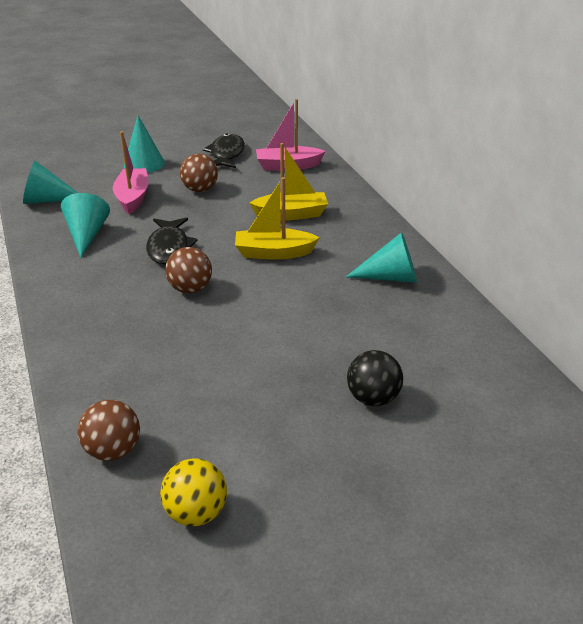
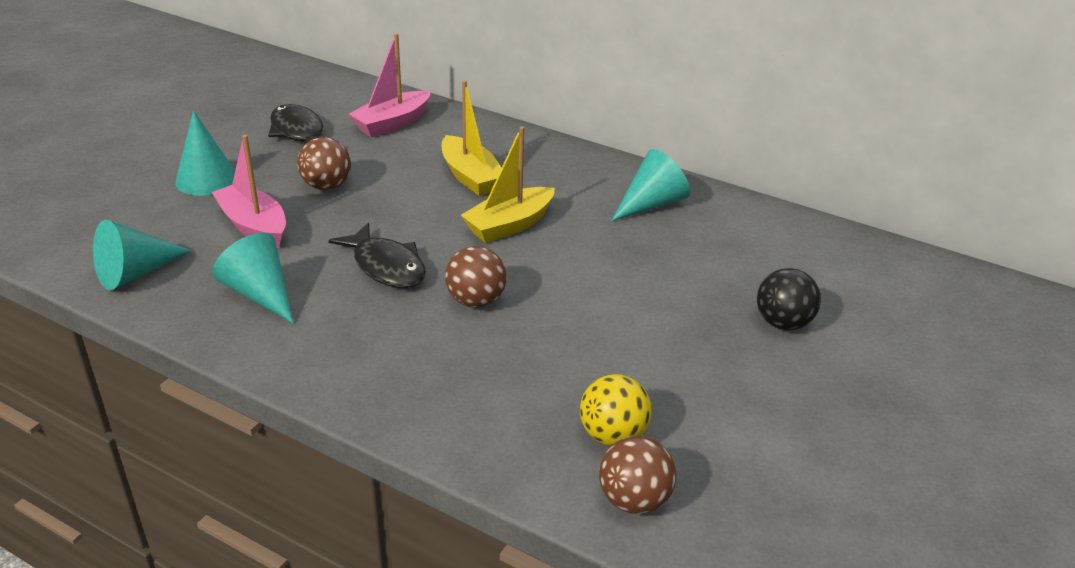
camera: 40 degrees left, 0 degrees up
(196, 512) = (784, 506): yellow ball -> yellow ball (612, 435)
(291, 214) = (470, 177): yellow boat -> yellow boat turned 105 degrees clockwise

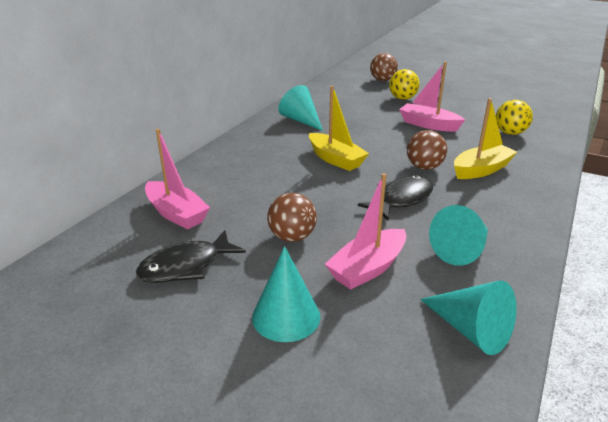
camera: 90 degrees left, 5 degrees down
(470, 177) = (272, 174): yellow boat -> yellow boat (481, 170)
(634, 500) = (546, 130): brown ball -> brown ball (382, 80)
(646, 334) = (428, 125): none -> pink boat
(783, 323) = (402, 98): black ball -> yellow ball

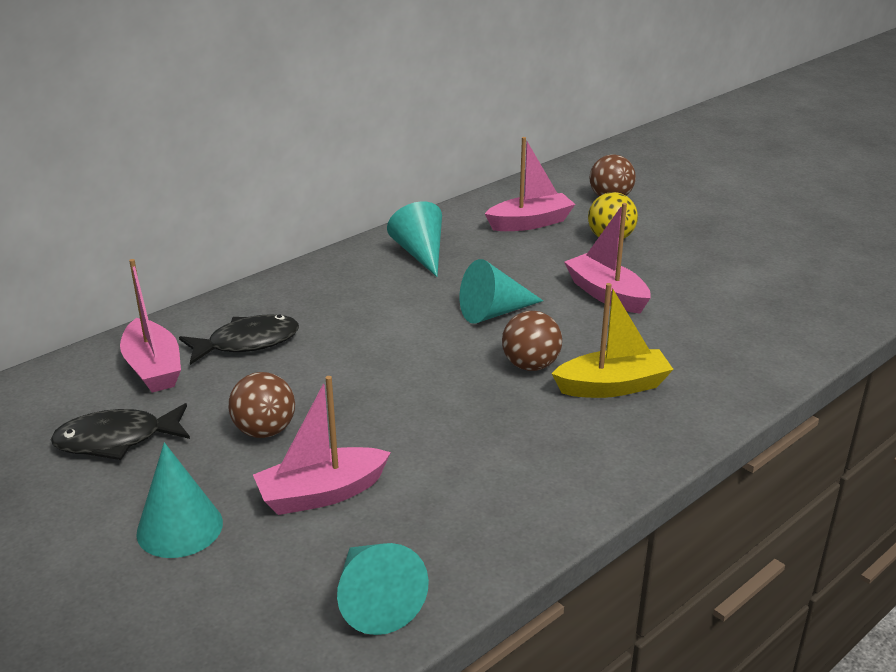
camera: 20 degrees right, 0 degrees up
(335, 159) = (415, 328): yellow boat -> none
(350, 97) = (530, 223): none -> pink boat
(401, 199) = (451, 409): black fish -> black fish (247, 343)
(461, 250) = (464, 498): turquoise cone -> turquoise cone (494, 312)
(510, 133) = (725, 332): yellow ball -> none

